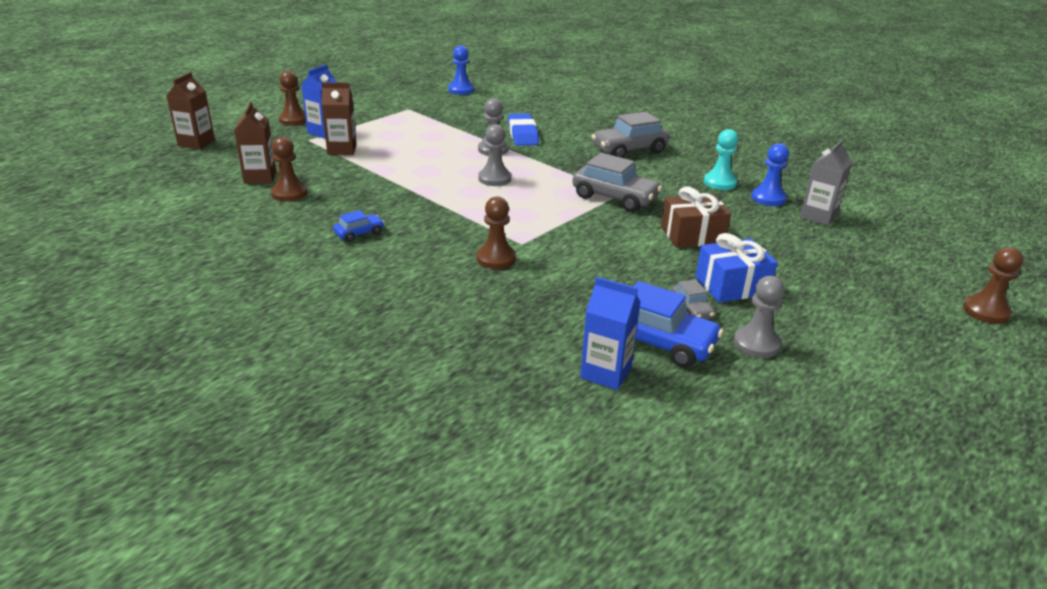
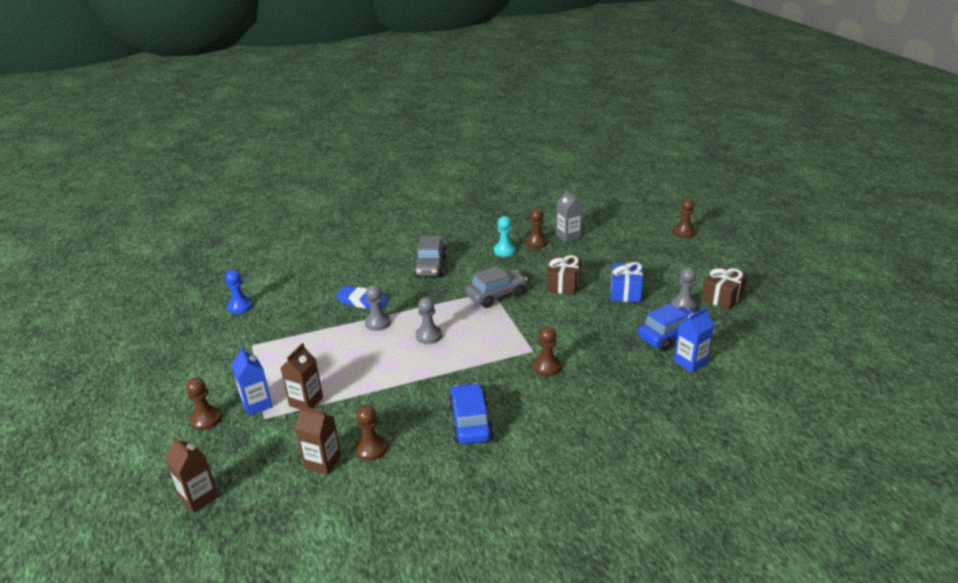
camera: 60 degrees left, 0 degrees up
(359, 233) = (470, 422): blue car -> blue car, size x1.95
(691, 310) = (643, 314): grey car -> none
(768, 198) = (536, 243): blue pawn -> brown pawn
(830, 381) = (722, 297): none -> brown gift

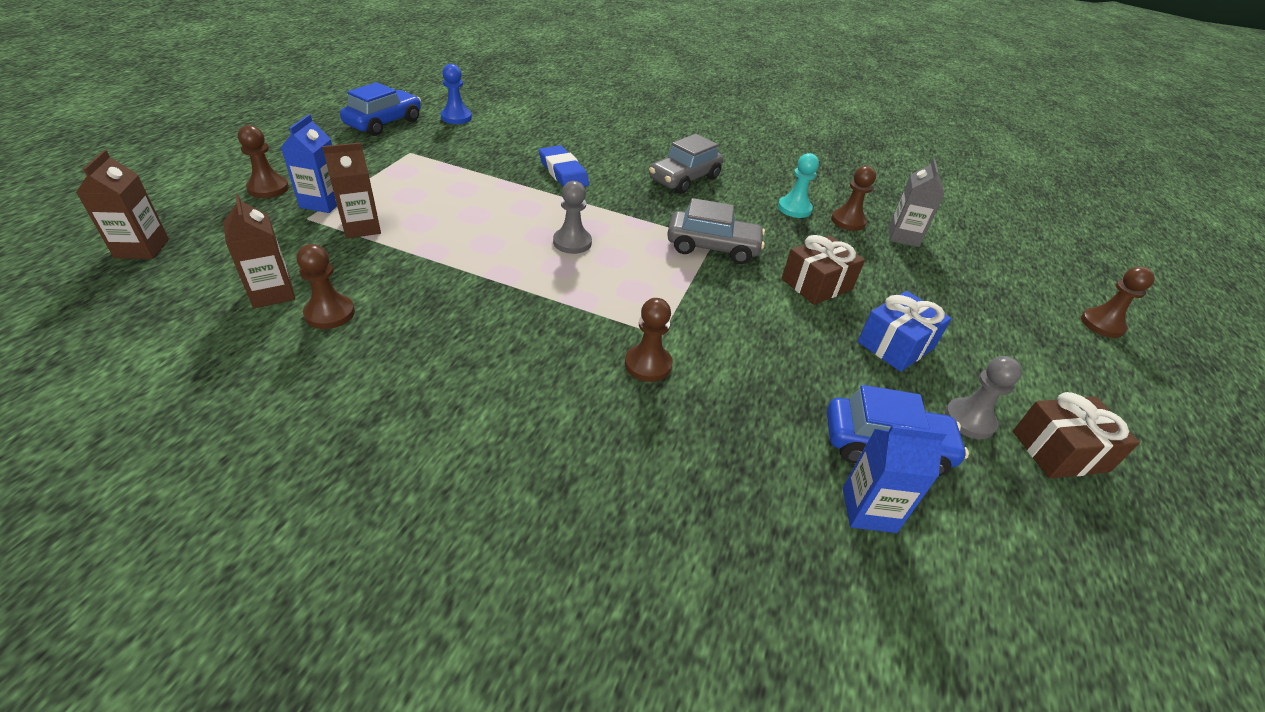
camera: 35 degrees right, 10 degrees up
(377, 323) = (544, 199): grey pawn -> none
(470, 422) = (462, 362): blue car -> blue car (384, 123)

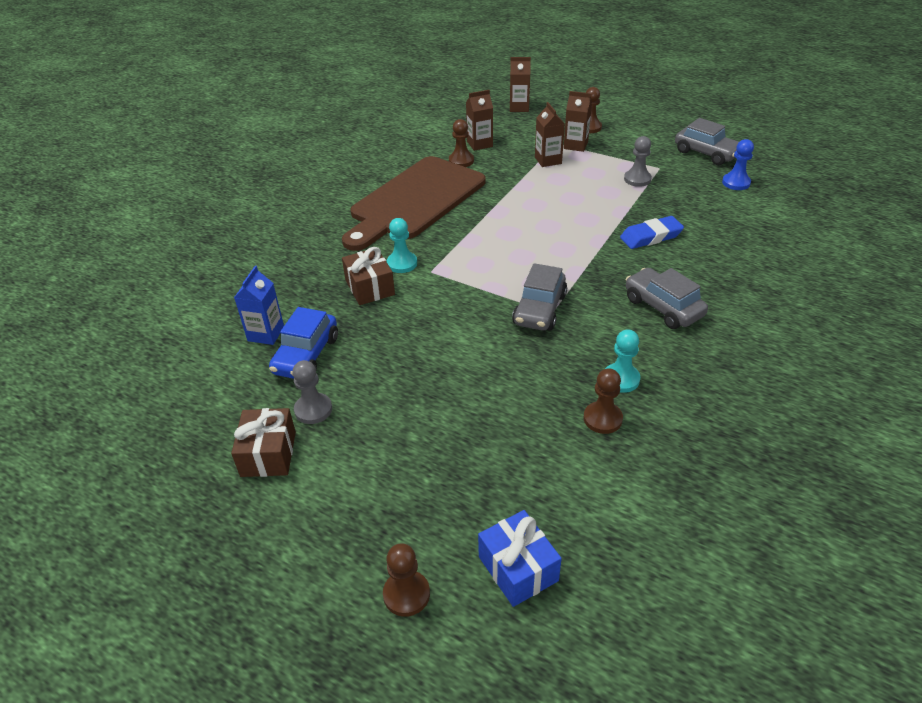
camera: 105 degrees right, 0 degrees up
(322, 203) = (575, 145): blue carton -> brown carton
(384, 123) = (706, 153): blue car -> grey car
(462, 363) = (415, 201): none -> brown cutting board
(572, 242) = (539, 239): grey pawn -> grey pawn (637, 179)
(648, 364) = (402, 263): brown pawn -> turquoise pawn
(816, 284) = (486, 364): brown gift -> brown gift (370, 287)
(895, 345) = (401, 393): blue gift -> blue gift (518, 568)
(903, 236) = (576, 461): grey carton -> none

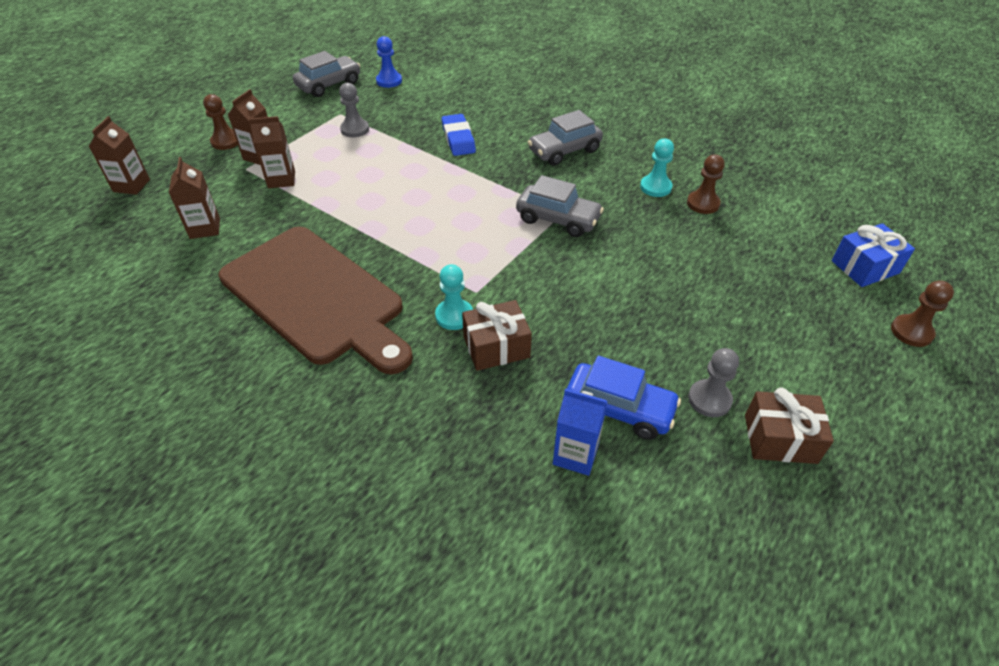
camera: 85 degrees left, 5 degrees up
(461, 161) = (238, 248): brown pawn -> none

